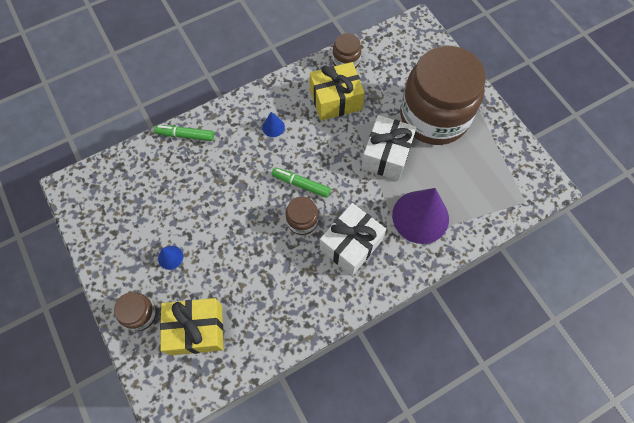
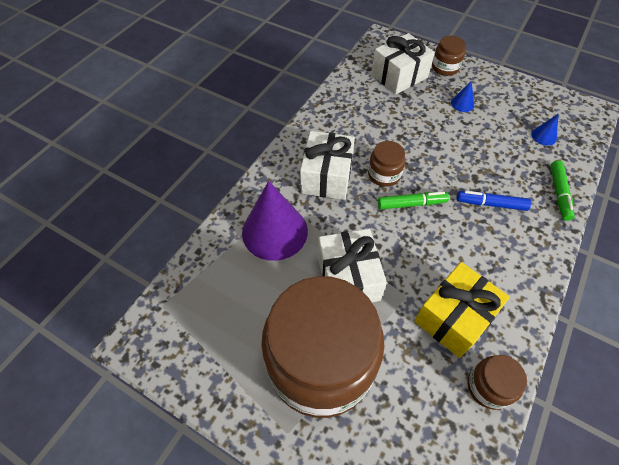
camera: 150 degrees right, 10 degrees down
(185, 135) = (559, 193): green marker -> green marker turned 120 degrees clockwise
(196, 330) = (399, 76): yellow gift -> white gift
(242, 153) = (491, 204): none -> blue marker
(273, 127) = (489, 246): blue cone -> blue cone (543, 136)

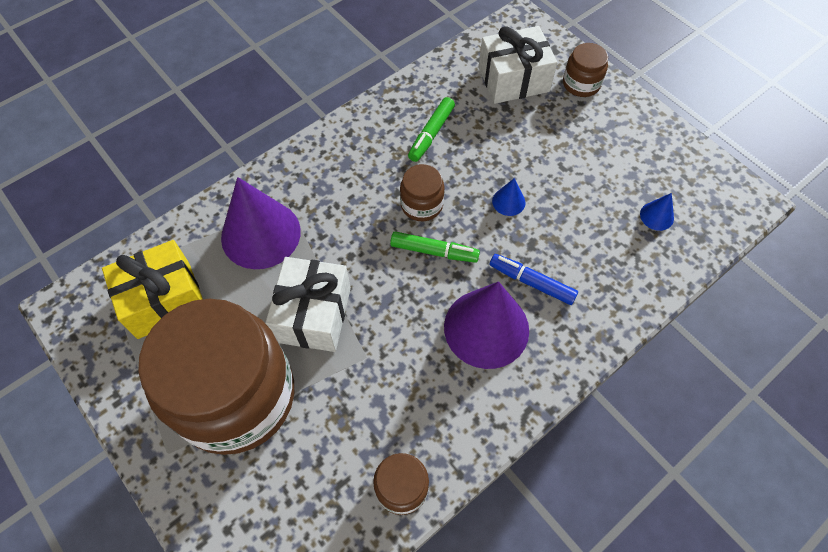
camera: 20 degrees right, 5 degrees up
(327, 176) = (352, 186): white gift -> none
(453, 317) = (407, 399): yellow gift -> yellow gift (164, 299)
(462, 104) = (574, 140): blue cone -> blue cone (508, 201)
(479, 245) = (486, 328): none -> purple cone
(559, 193) = (628, 296): green marker -> green marker (431, 134)

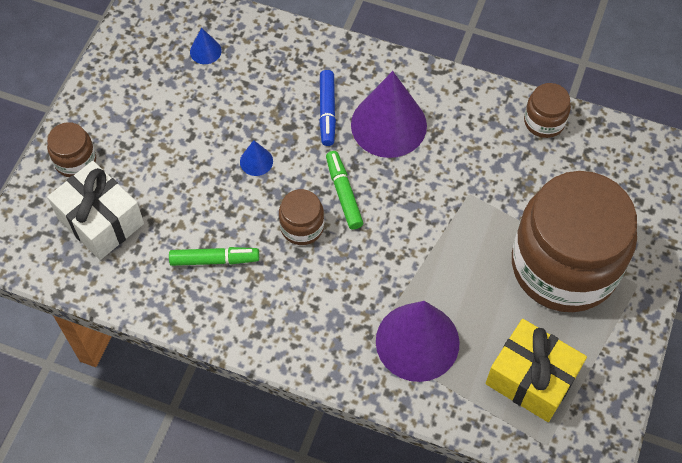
camera: 120 degrees left, 0 degrees up
(313, 314) = (461, 251): white gift -> none

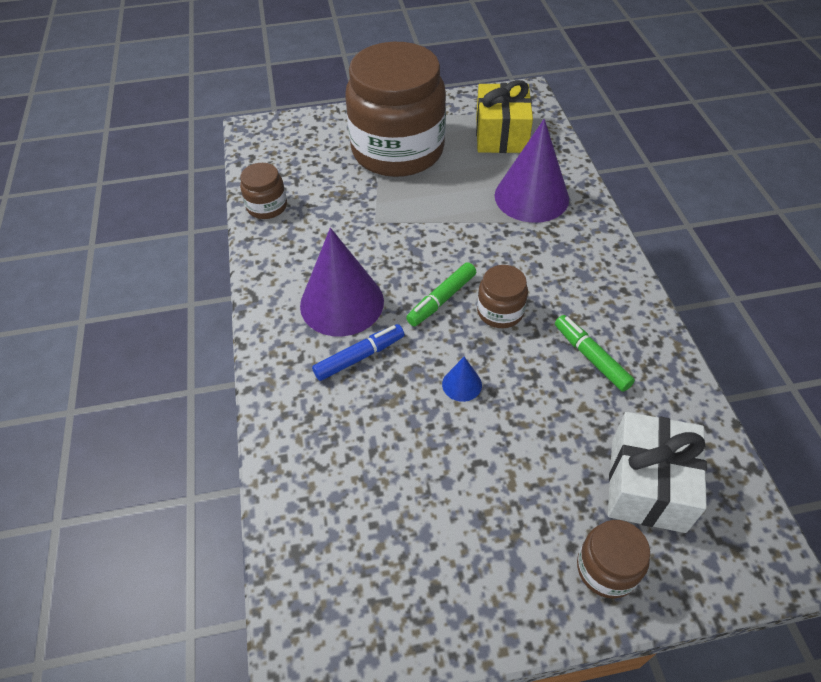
camera: 120 degrees left, 10 degrees down
(205, 51) = (354, 523): blue cone -> none

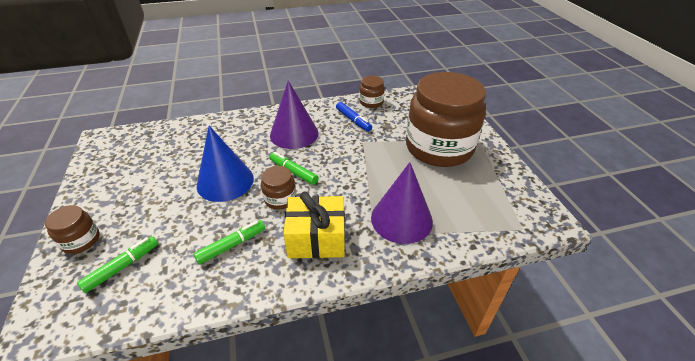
camera: 85 degrees right, 10 degrees down
(359, 357) = (254, 142): blue marker -> blue marker (353, 120)
(462, 384) = (225, 181): blue cone -> blue cone, size x2.32
(501, 135) = (479, 202): yellow gift -> yellow gift (316, 239)
(647, 485) = (122, 267): white gift -> green marker

